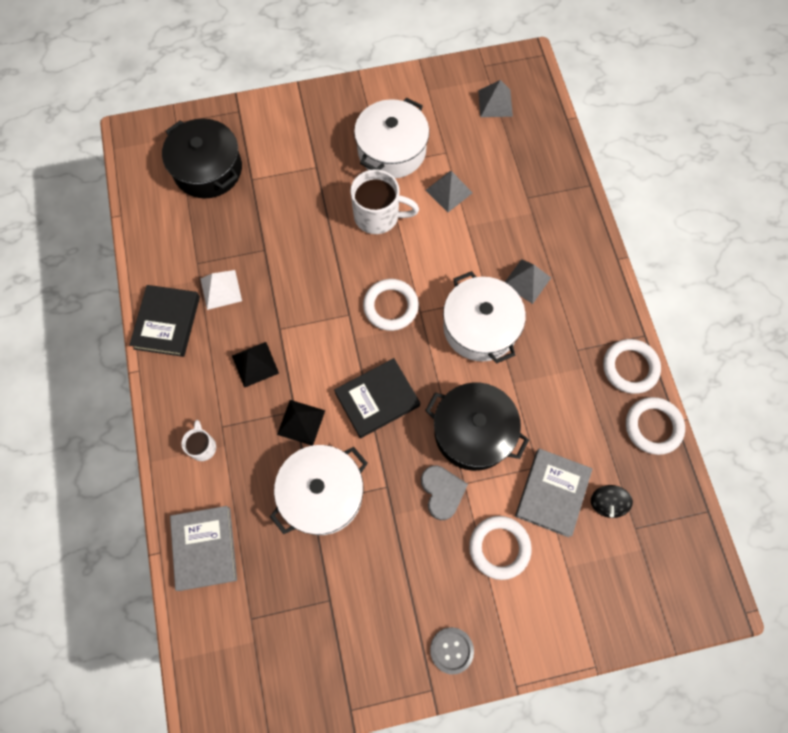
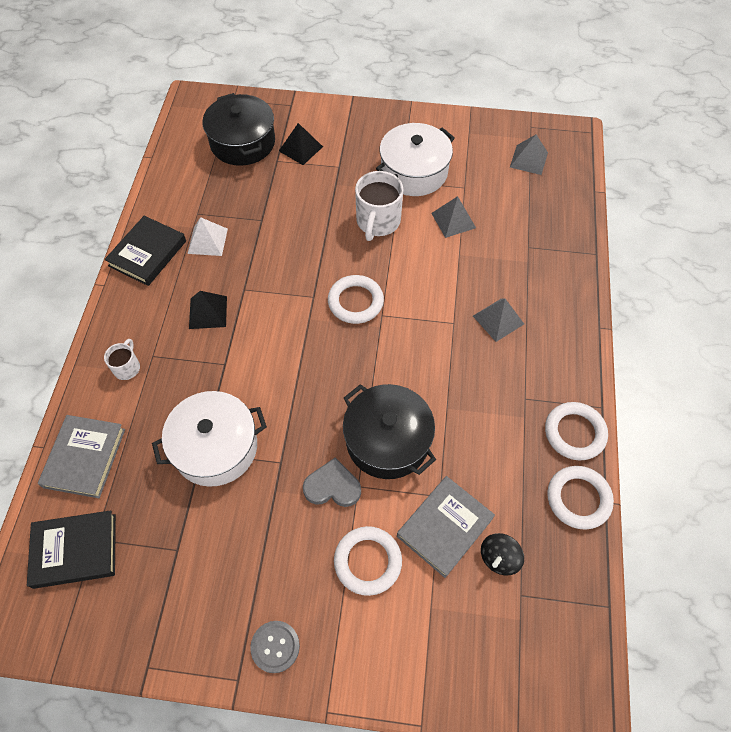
camera: 20 degrees right, 10 degrees down
(301, 422) = (226, 376): black pyramid -> black pyramid (301, 148)
(377, 399) = (306, 379): black book -> black book (75, 550)
(378, 216) = (378, 222): white mug -> white mug turned 75 degrees clockwise
(442, 492) = (332, 486): grey heart -> grey heart turned 90 degrees counterclockwise
(480, 327) = (434, 346): white pot -> none

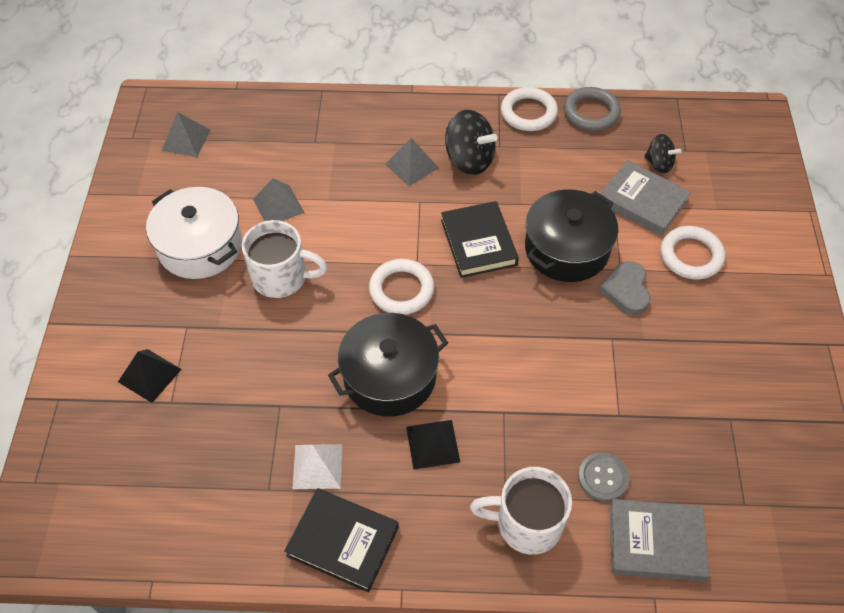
camera: 95 degrees left, 5 degrees down
(75, 550) = (763, 522): black book -> black book (478, 242)
(127, 367) = (526, 523): white mug -> white mug, size x1.86
(215, 447) = (610, 402): white pot -> none
(242, 142) = (131, 452): black pot -> black pot (389, 376)
(275, 647) = (789, 318): grey button -> grey button (603, 477)
(505, 369) = (469, 160): none -> black spinning top
(578, 499) = (591, 112): white ring -> grey ring

